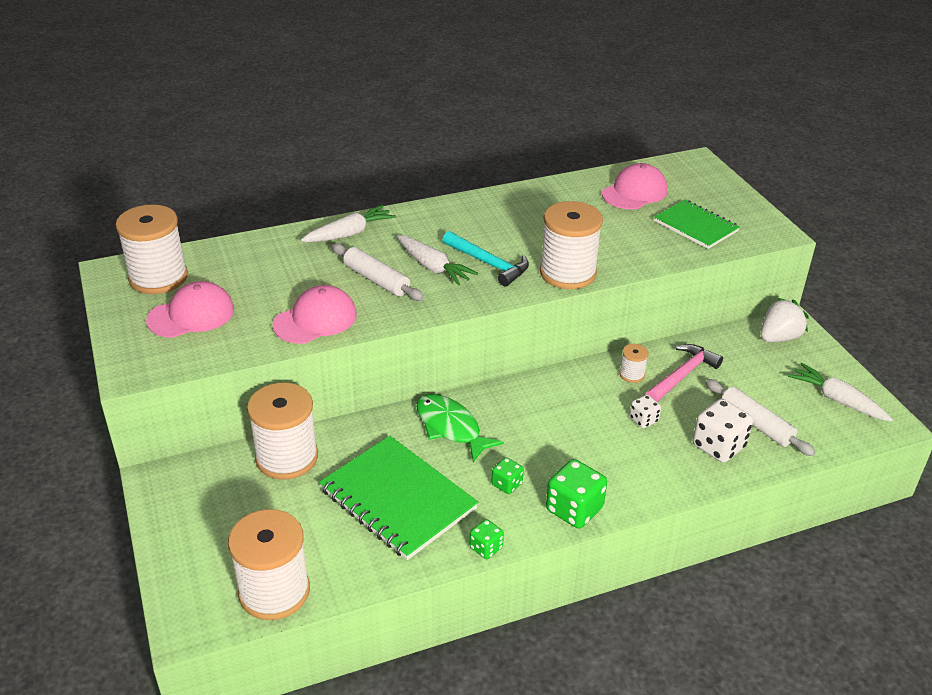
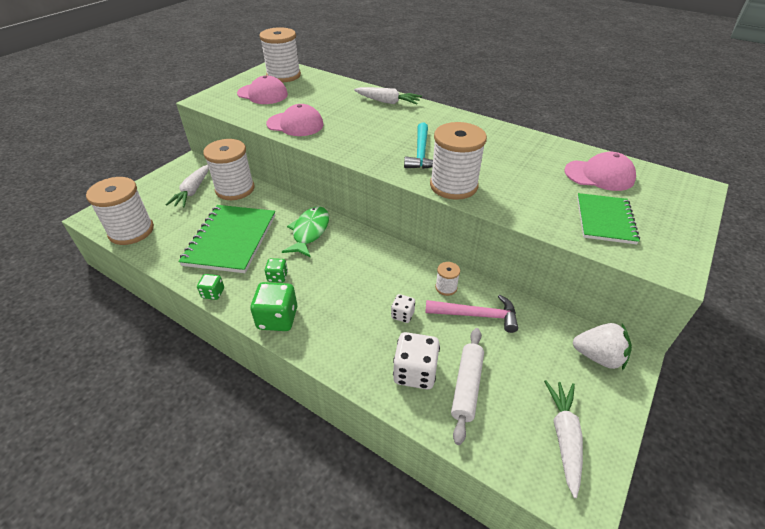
camera: 55 degrees right, 5 degrees up
(376, 280) = (354, 126): white rolling pin -> none
(433, 267) = (390, 137): white carrot -> white carrot (192, 191)

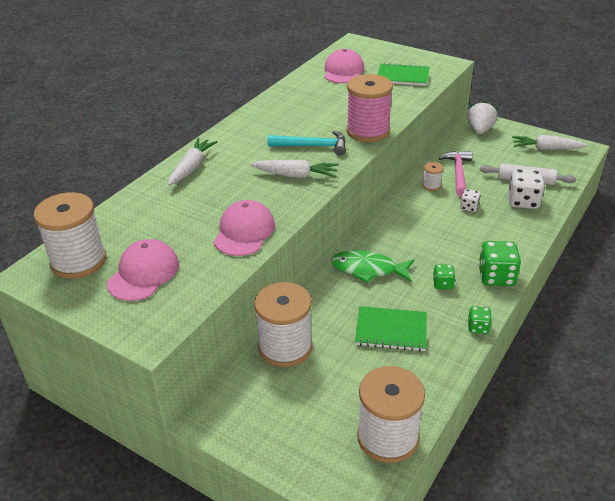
camera: 90 degrees left, 5 degrees down
(192, 191) = (290, 393): white carrot -> white carrot (296, 175)
(231, 240) = (391, 330): green notebook -> green notebook, size x0.64
(453, 186) = (368, 131): white spool -> pink spool

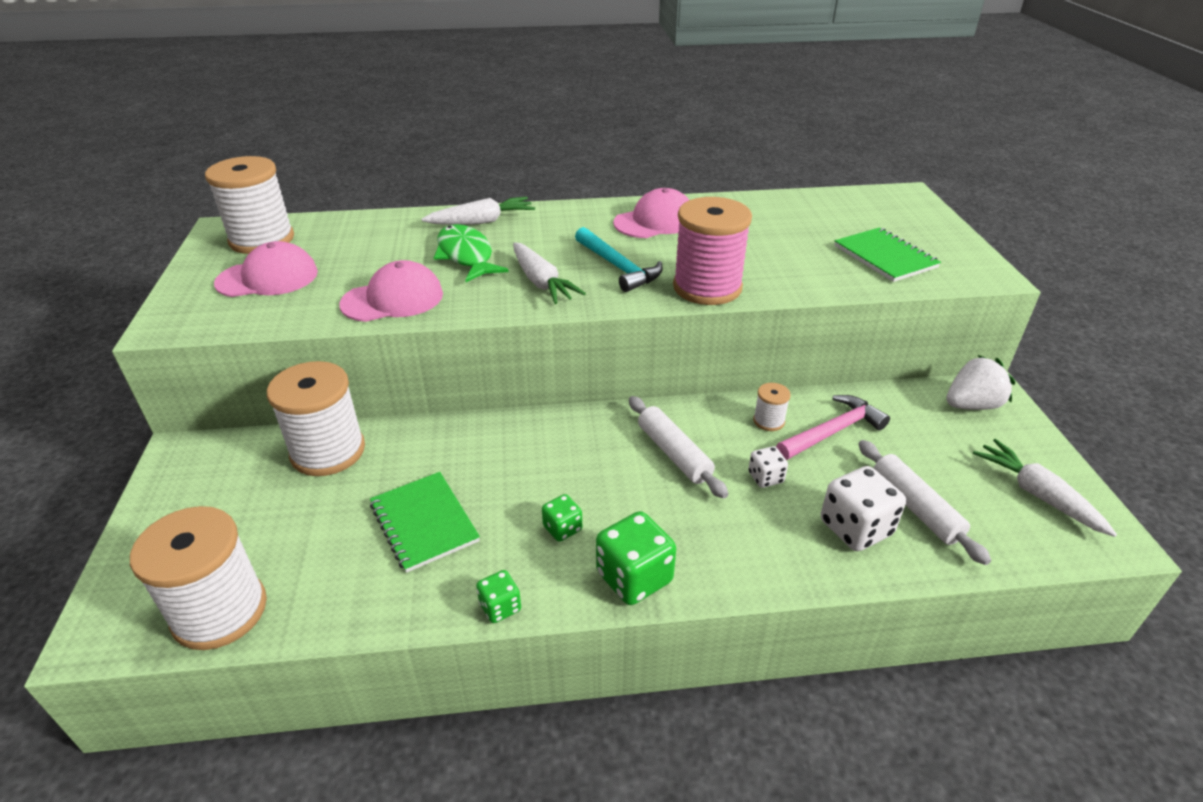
camera: 50 degrees right, 0 degrees up
(343, 71) = (821, 216): pink cap -> pink cap (655, 221)
(368, 269) = (527, 448): green fish -> green fish (466, 256)
(424, 224) = (674, 453): none -> white rolling pin

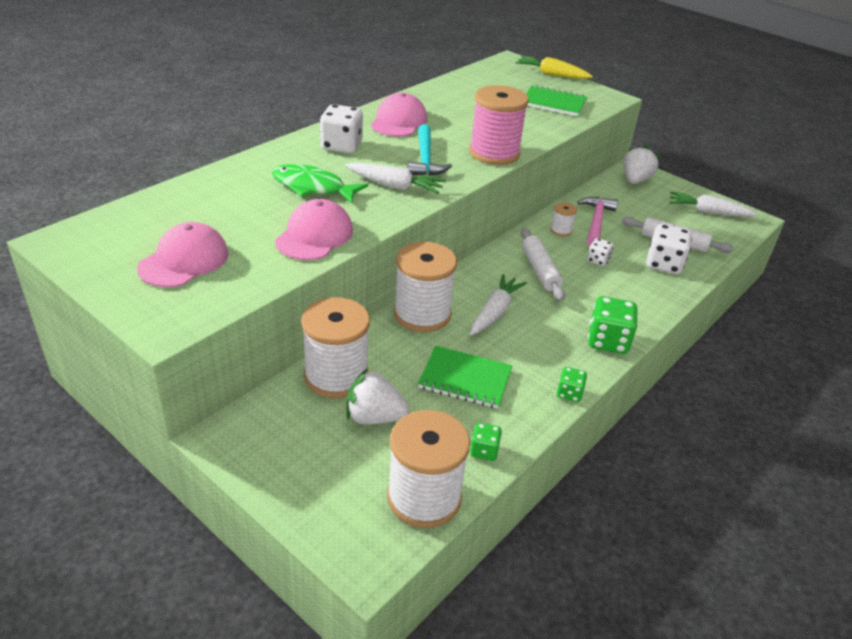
camera: 45 degrees left, 0 degrees up
(262, 239) = (117, 236): white spool -> white spool (422, 314)
(298, 507) = (374, 417): none -> white strawberry
(482, 221) = (280, 159): white carrot -> white carrot (495, 312)
(557, 227) = (341, 146): none -> white dice
(562, 528) = (541, 338): green dice -> green dice (484, 451)
(618, 267) = (425, 159): turquoise hammer -> turquoise hammer turned 75 degrees clockwise
(674, 453) = (540, 270): white rolling pin -> white rolling pin turned 60 degrees clockwise
(938, 224) = (551, 74): none -> yellow carrot

